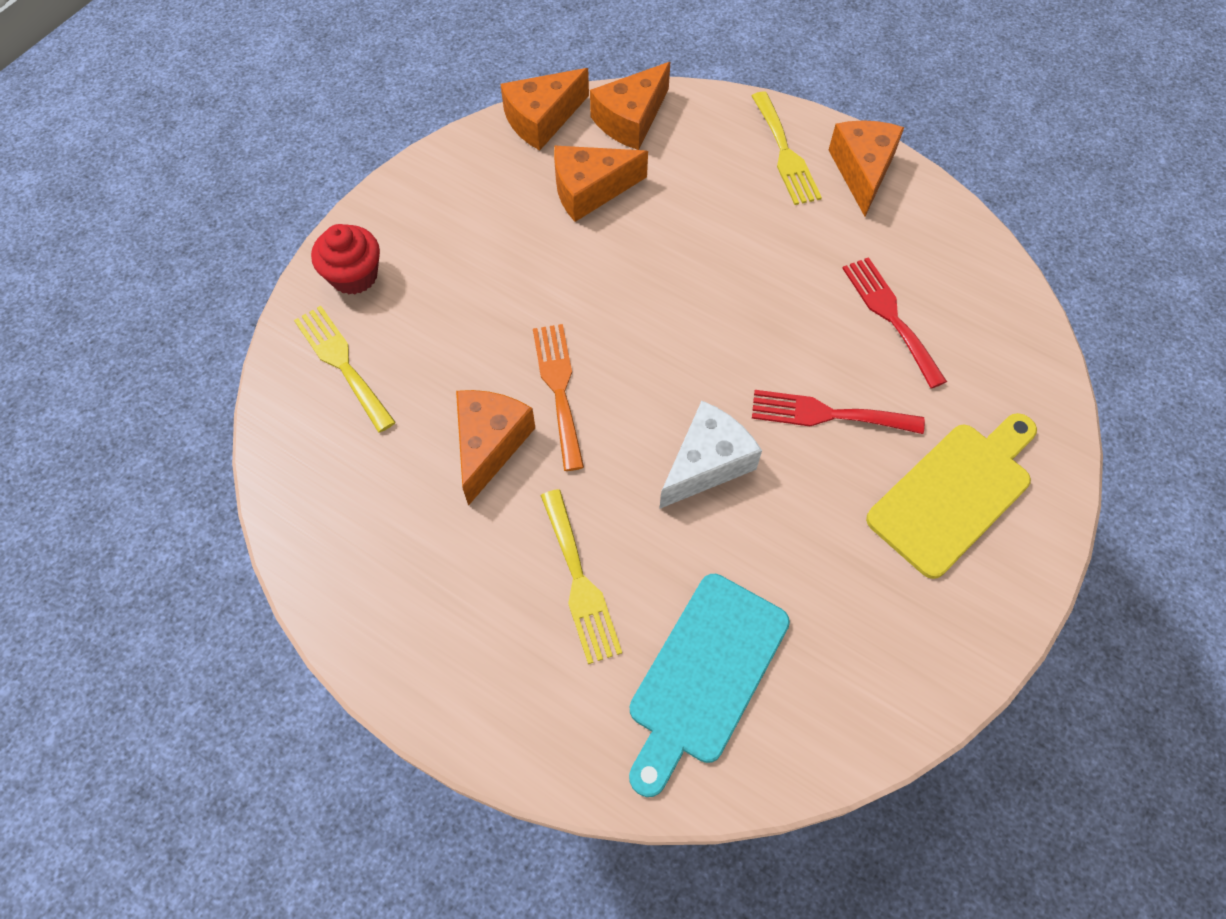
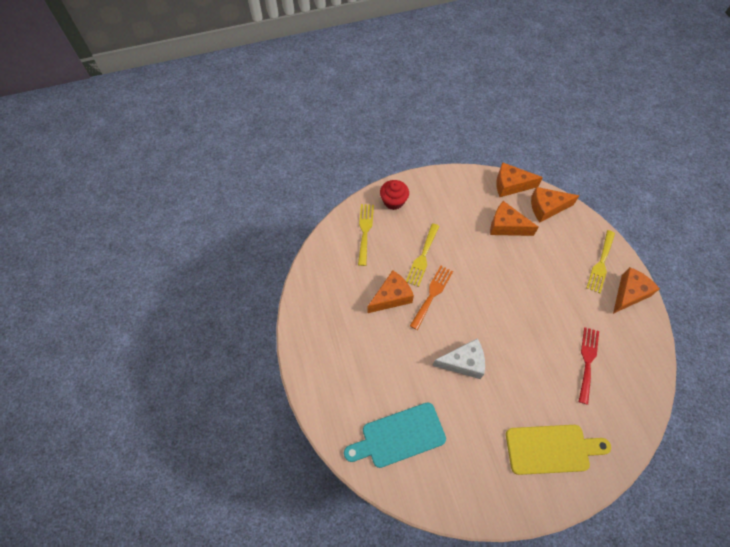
camera: 40 degrees right, 0 degrees up
(579, 582) = (383, 369): yellow fork -> yellow fork (422, 257)
(827, 414) = (526, 380): red fork -> none

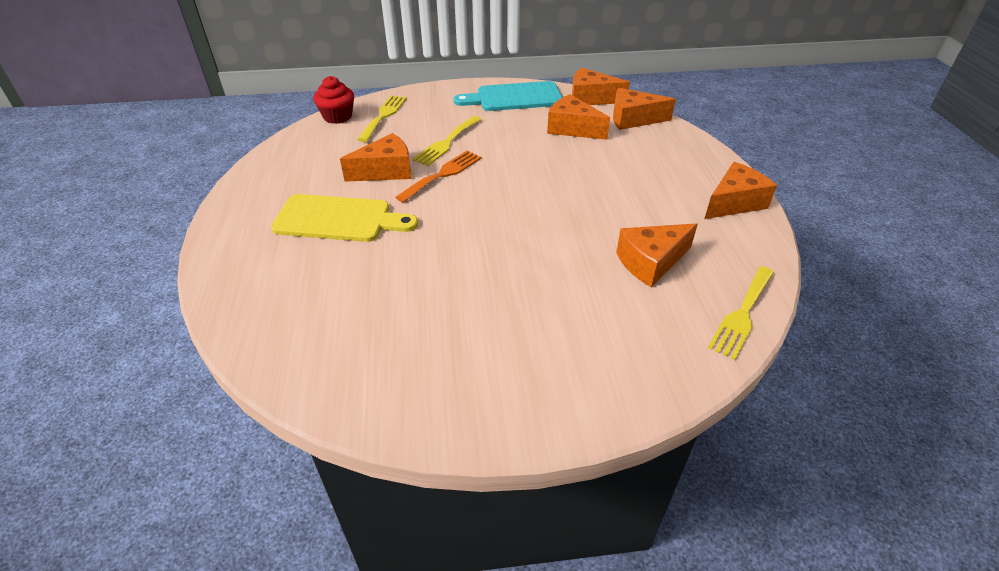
camera: 10 degrees right, 20 degrees down
(393, 201) = (433, 97): red cupcake -> red cupcake (337, 117)
(399, 436) = (316, 306): turquoise cutting board -> turquoise cutting board (514, 97)
(463, 362) = (456, 241): white cheese -> none
(551, 449) = (559, 355): yellow cutting board -> yellow cutting board (339, 219)
(587, 361) = (651, 262): red fork -> orange cheese
(601, 264) = (697, 172): yellow fork -> yellow fork (742, 314)

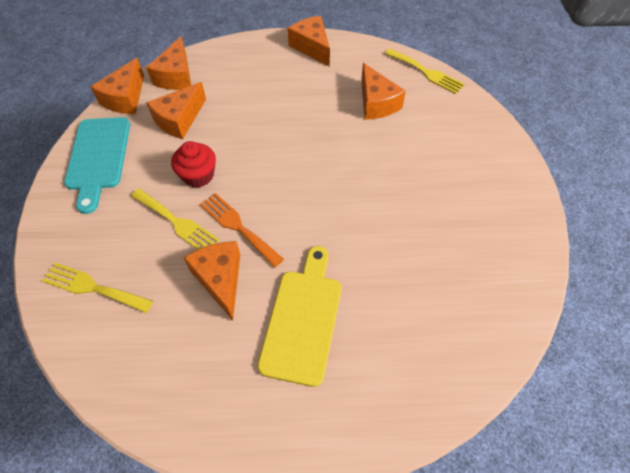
camera: 85 degrees left, 15 degrees up
(337, 117) = (74, 343): red cupcake -> red cupcake (198, 175)

